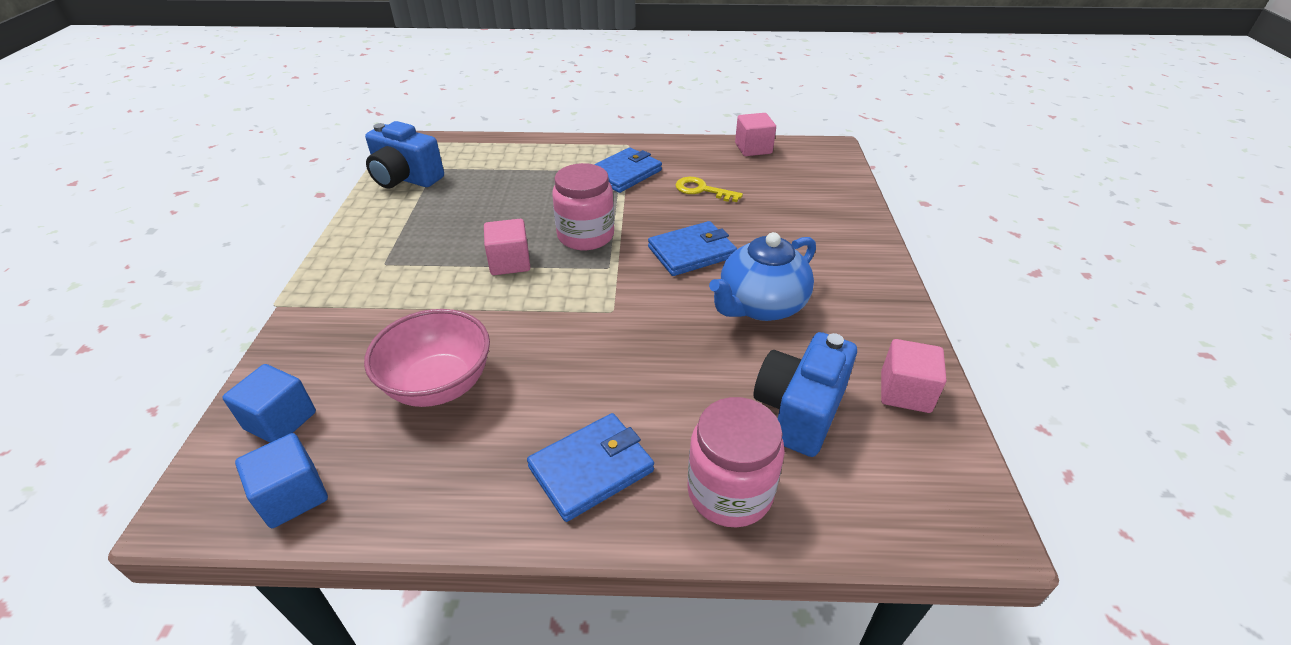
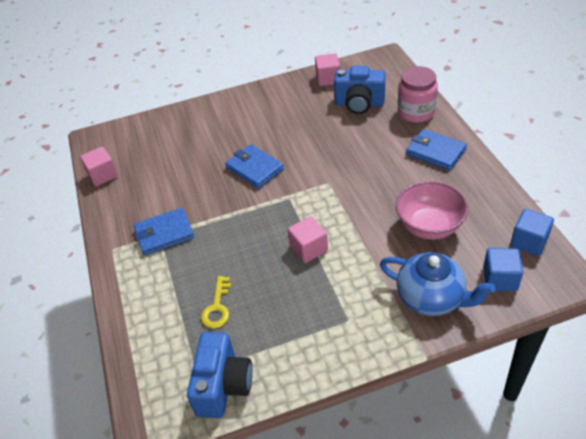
camera: 105 degrees left, 5 degrees up
(585, 235) = (259, 223): pink jar -> none
(625, 173) = (164, 233): blue wallet -> blue wallet turned 45 degrees counterclockwise
(702, 190) = (175, 185): yellow key -> yellow key (217, 307)
(761, 305) = (291, 130): blue teapot -> blue teapot (431, 298)

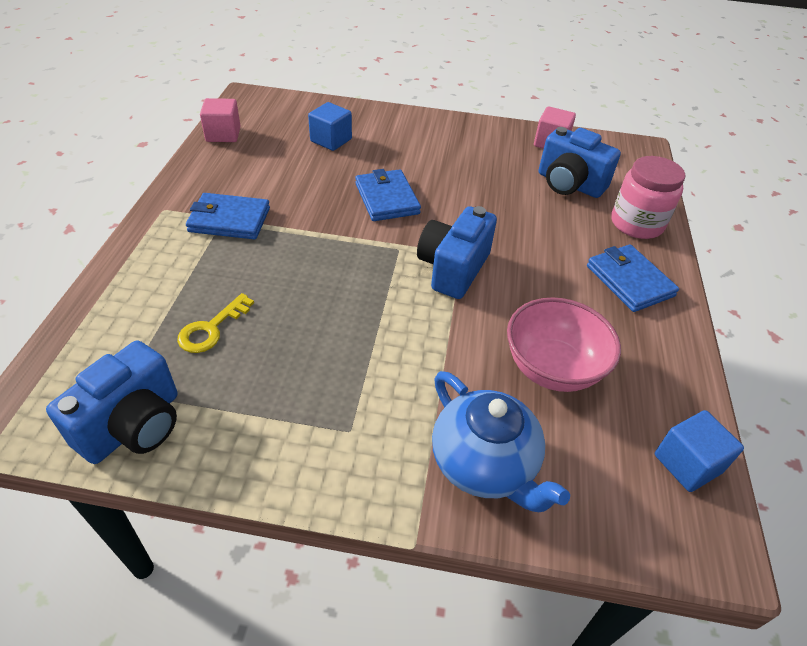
camera: 20 degrees right, 0 degrees up
(309, 249) = (374, 317): pink cube -> none
(331, 195) = (453, 269): none -> blue camera
(500, 279) = (605, 493): blue cube -> blue cube (331, 140)

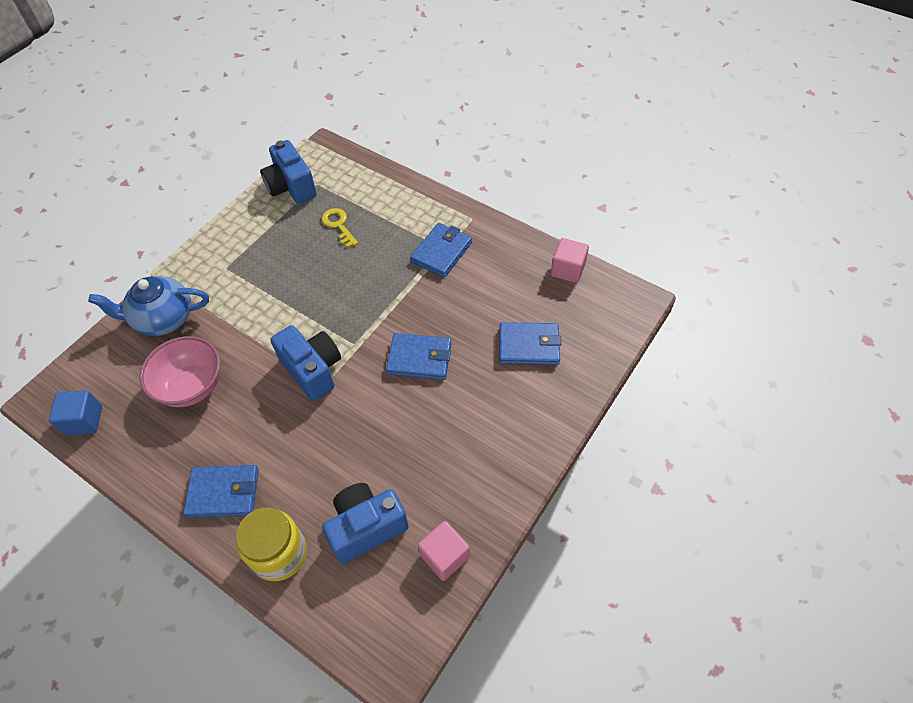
camera: 120 degrees right, 10 degrees up
(331, 140) = (529, 346): blue cube -> blue wallet
(636, 223) = (279, 554): pink jar -> yellow jar

